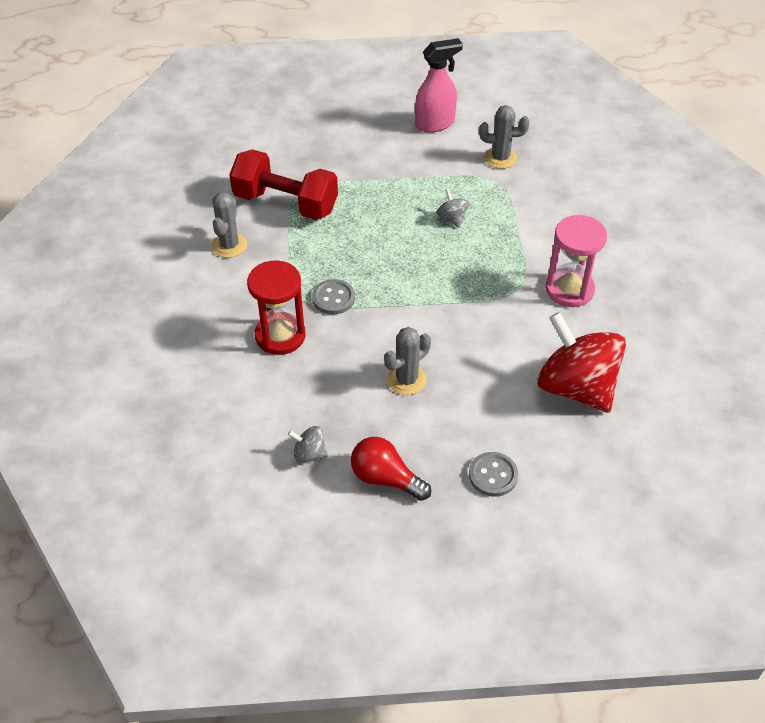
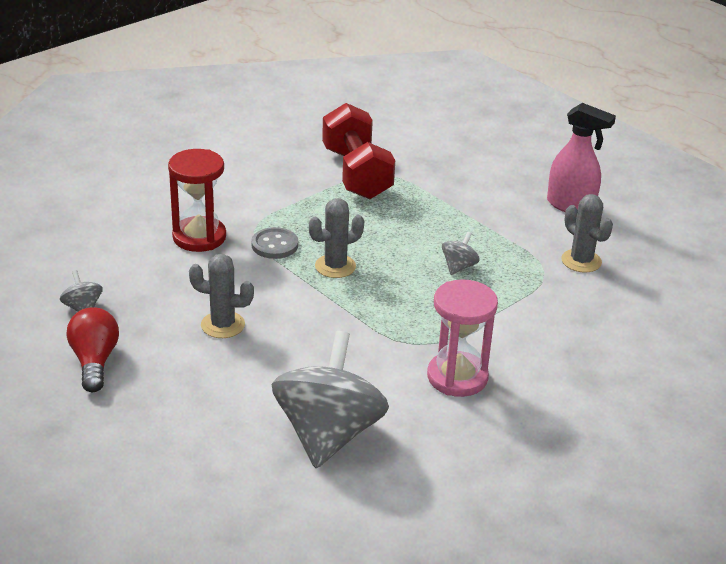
camera: 50 degrees right, 15 degrees down
(229, 245) = (271, 169): grey cactus -> grey cactus (335, 266)
(493, 475) = (159, 424): grey button -> none
(576, 387) = (328, 434): red spinning top -> grey spinning top

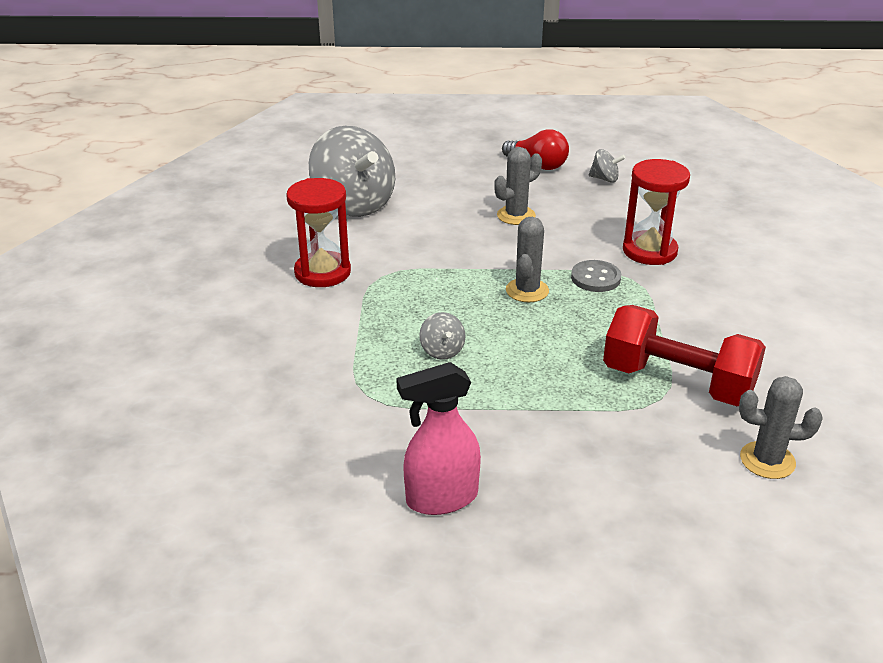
camera: 135 degrees right, 0 degrees up
(457, 377) = (322, 272): pink hourglass -> red hourglass
(581, 261) = (348, 430): grey cactus -> grey cactus (767, 460)

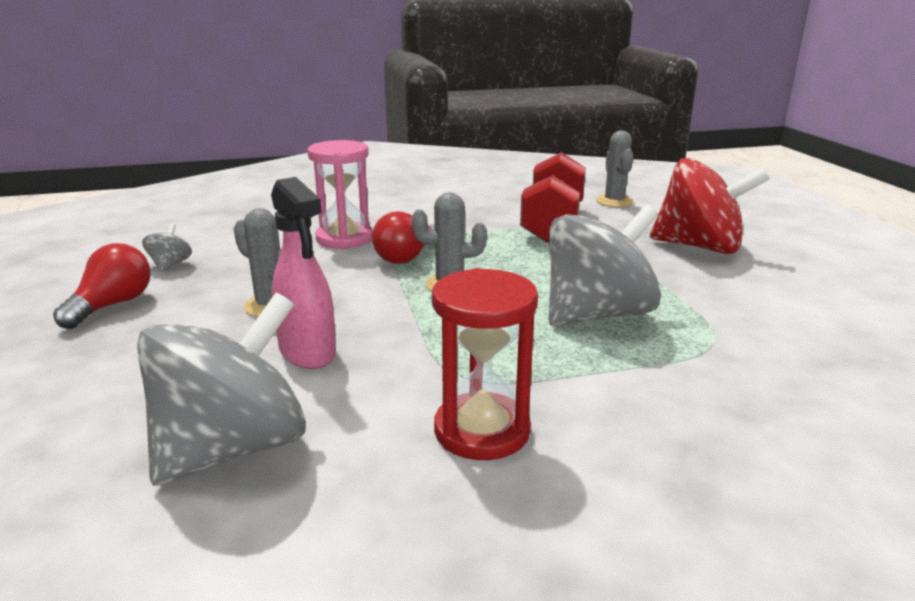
camera: 105 degrees left, 10 degrees down
(441, 498) = (797, 289): pink spray bottle -> pink spray bottle (308, 353)
(442, 351) = (597, 314): grey spinning top -> grey spinning top, size x2.41
(579, 474) = (699, 247): none -> red spinning top
(595, 278) = (407, 257): grey button -> red light bulb
(649, 251) = (344, 239): red hourglass -> pink hourglass

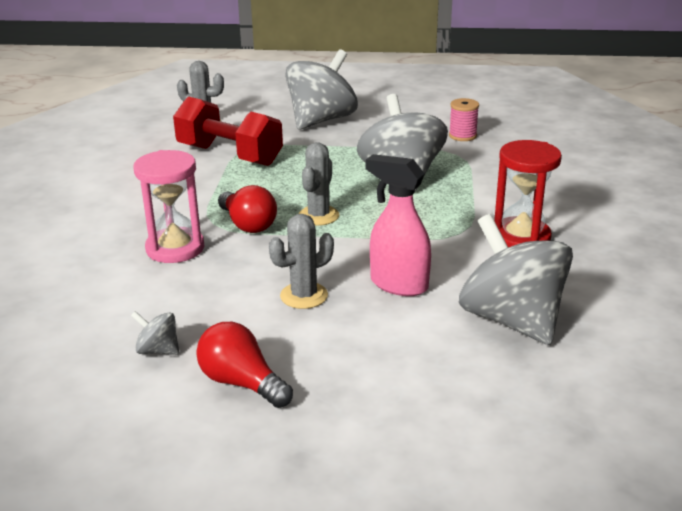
camera: 70 degrees left, 5 degrees up
(308, 353) = (398, 284): pink spray bottle -> pink spray bottle turned 135 degrees counterclockwise
(699, 247) = (321, 120): red spinning top -> grey spinning top
(787, 339) = (462, 136): none -> pink spool

